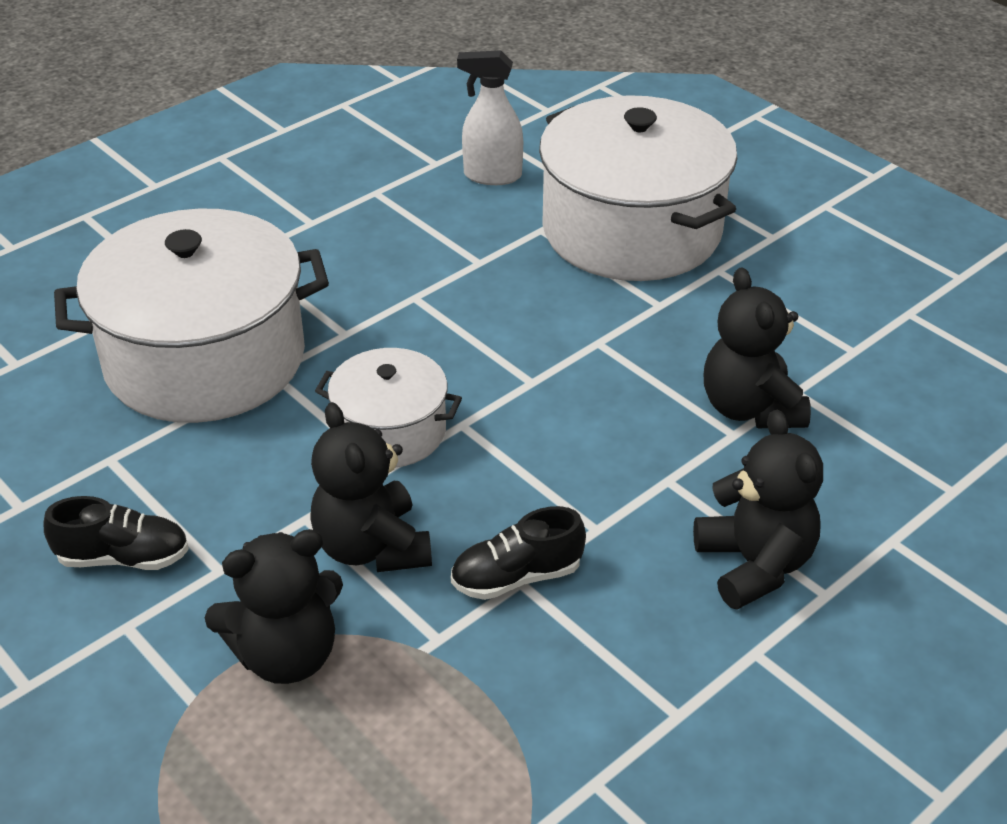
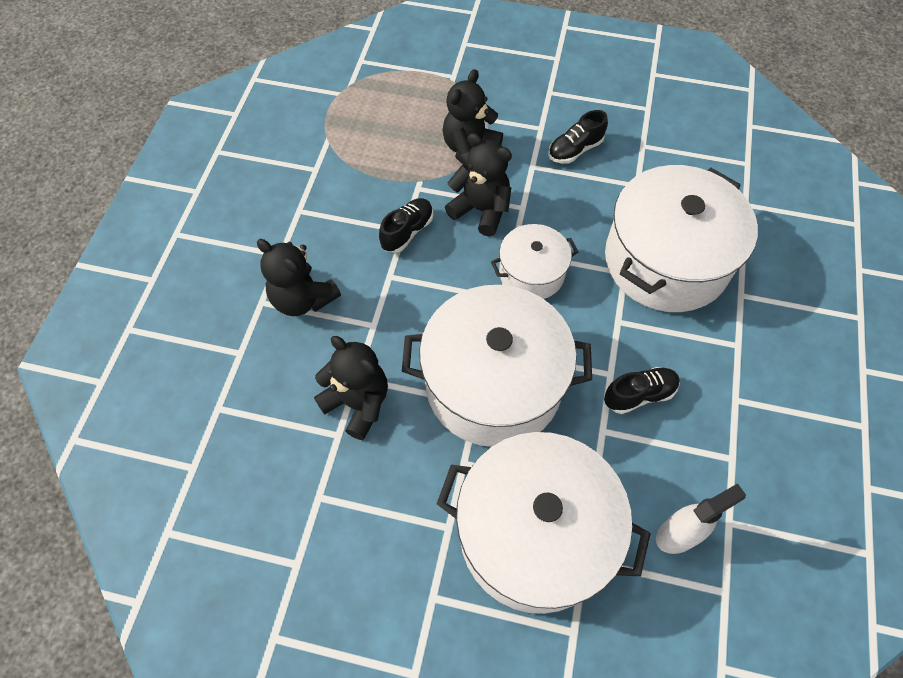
camera: 145 degrees right, 20 degrees up
(405, 268) = (639, 395): none -> black shoe
(561, 349) = (493, 384): none -> white pot

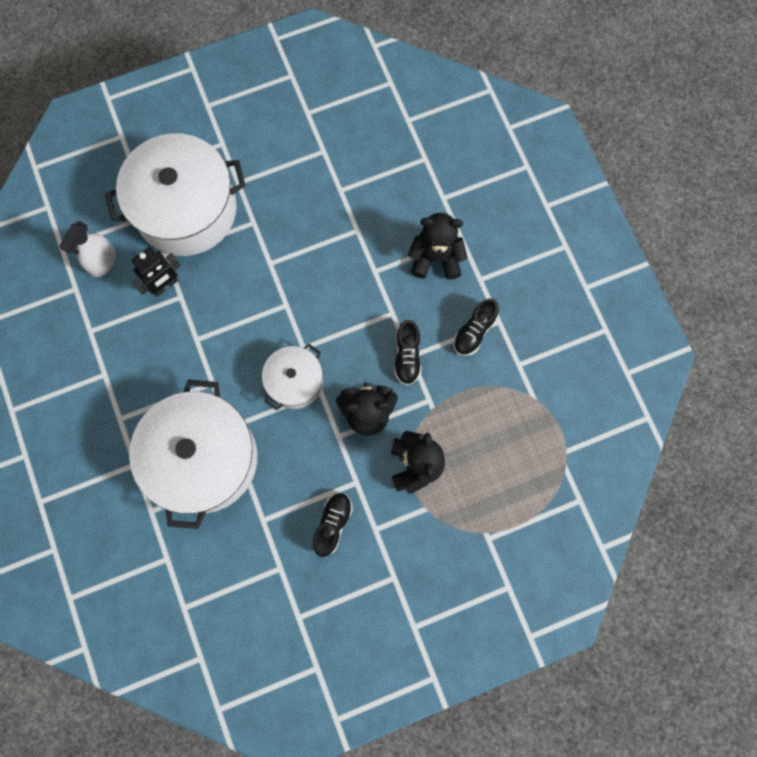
camera: 145 degrees right, 15 degrees up
(358, 403) = (343, 215): black teddy bear -> none
(493, 384) = (268, 282): white pot -> none
(613, 455) = (165, 285): none -> black robot
(639, 395) = (169, 336): black shoe -> black shoe (474, 331)

